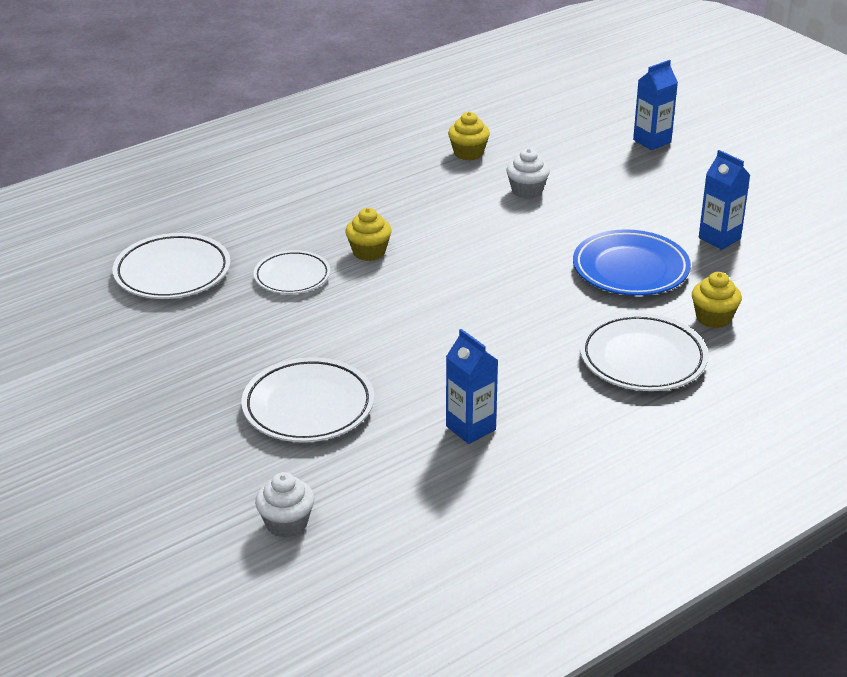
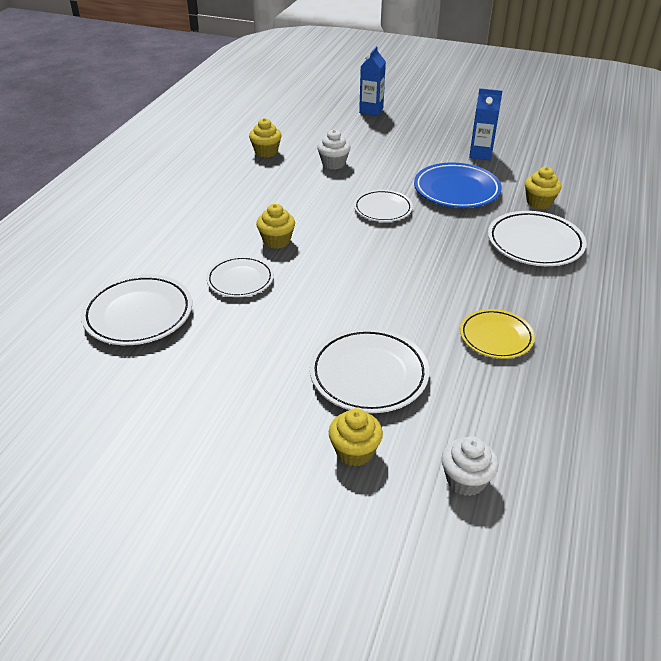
camera: 35 degrees left, 5 degrees up
(223, 459) = (354, 451): none -> yellow cupcake
(470, 428) = (496, 337): blue carton -> yellow plate
(518, 260) = (383, 209): none -> white plate

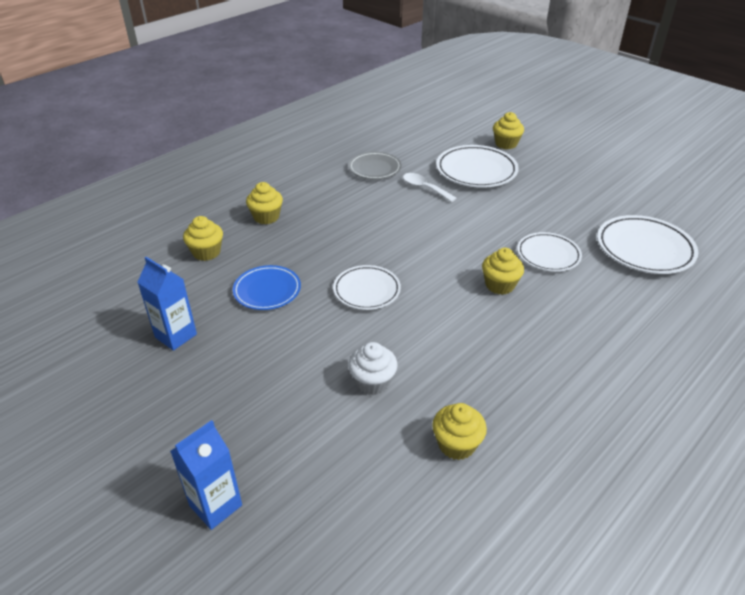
camera: 155 degrees left, 0 degrees up
(414, 325) = (424, 188): none -> white spoon
(456, 190) = (267, 291): blue plate -> blue plate, size x0.65
(465, 480) = (454, 124): white cupcake -> none
(496, 337) = (375, 169): yellow plate -> grey plate
(535, 243) = (266, 217): white plate -> yellow cupcake

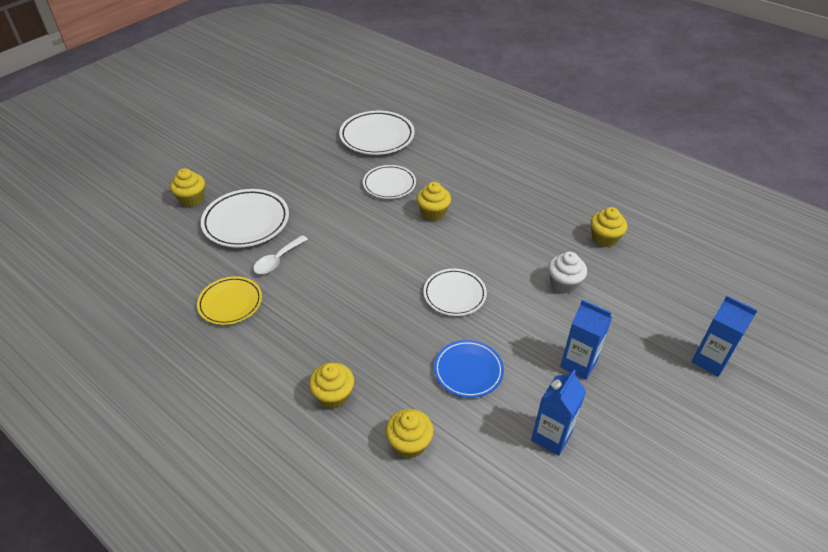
camera: 95 degrees left, 5 degrees up
(251, 372) = (578, 364): none -> blue carton
(375, 169) = (230, 303): grey plate -> yellow plate

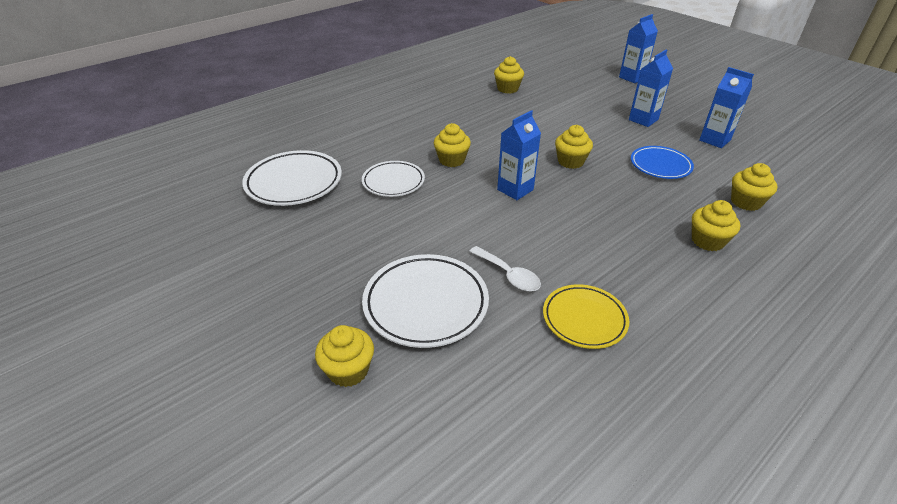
camera: 80 degrees left, 5 degrees down
(393, 257) = (515, 190): none -> blue carton
(454, 295) = (570, 161): white plate -> yellow cupcake
(564, 283) = (558, 112): white cupcake -> none

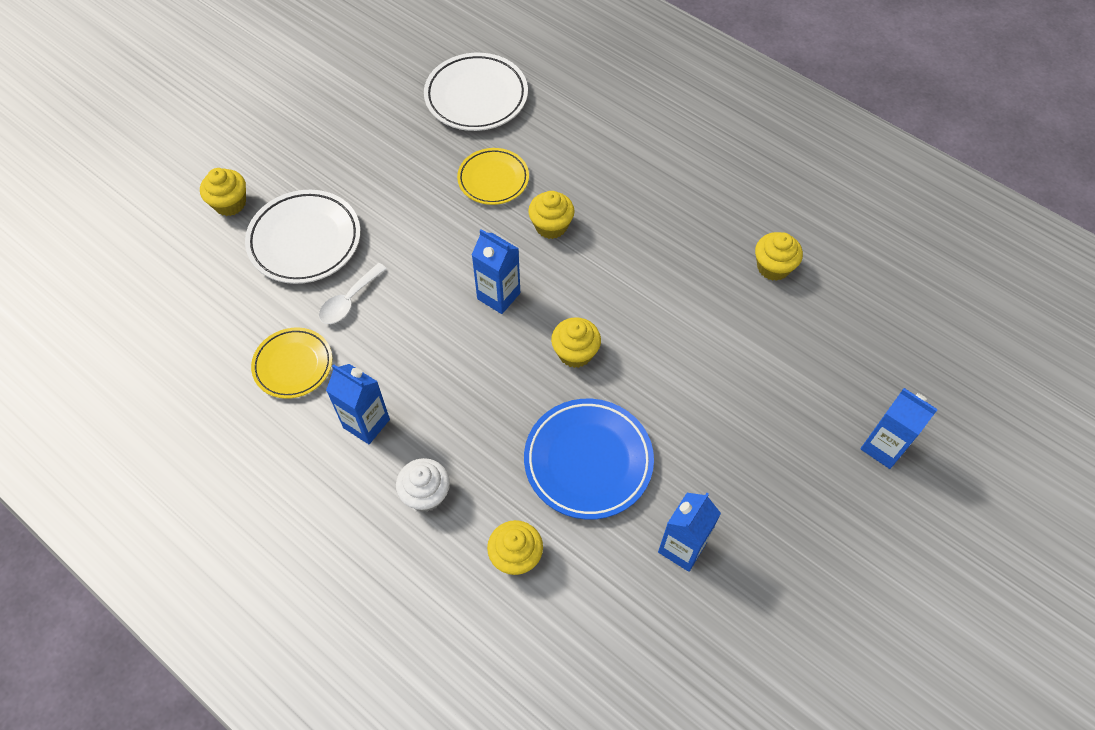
camera: 80 degrees right, 20 degrees up
(393, 182) = (493, 179): white plate -> yellow plate
(643, 120) = (723, 451): blue carton -> blue carton (366, 423)
(660, 165) = (588, 461): blue plate -> blue plate, size x1.53
(707, 241) = (426, 494): yellow cupcake -> white cupcake

